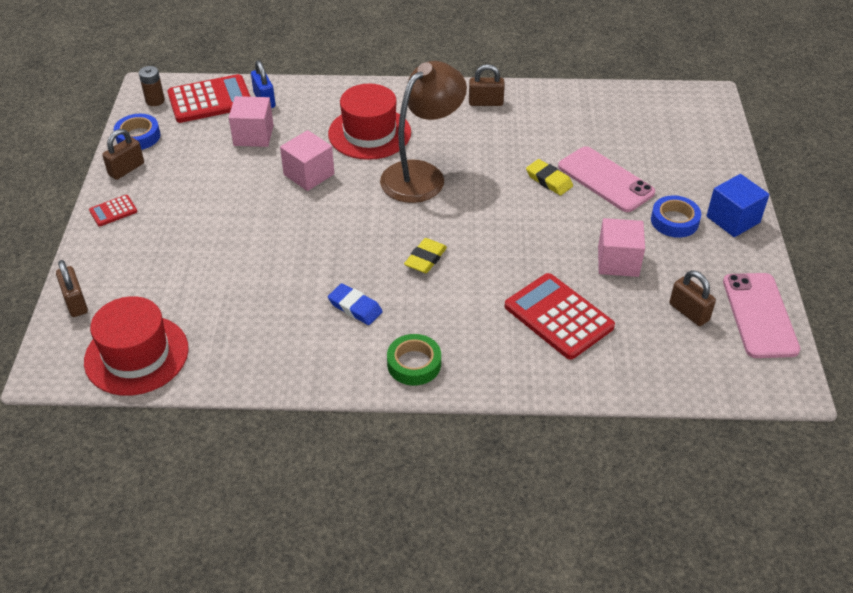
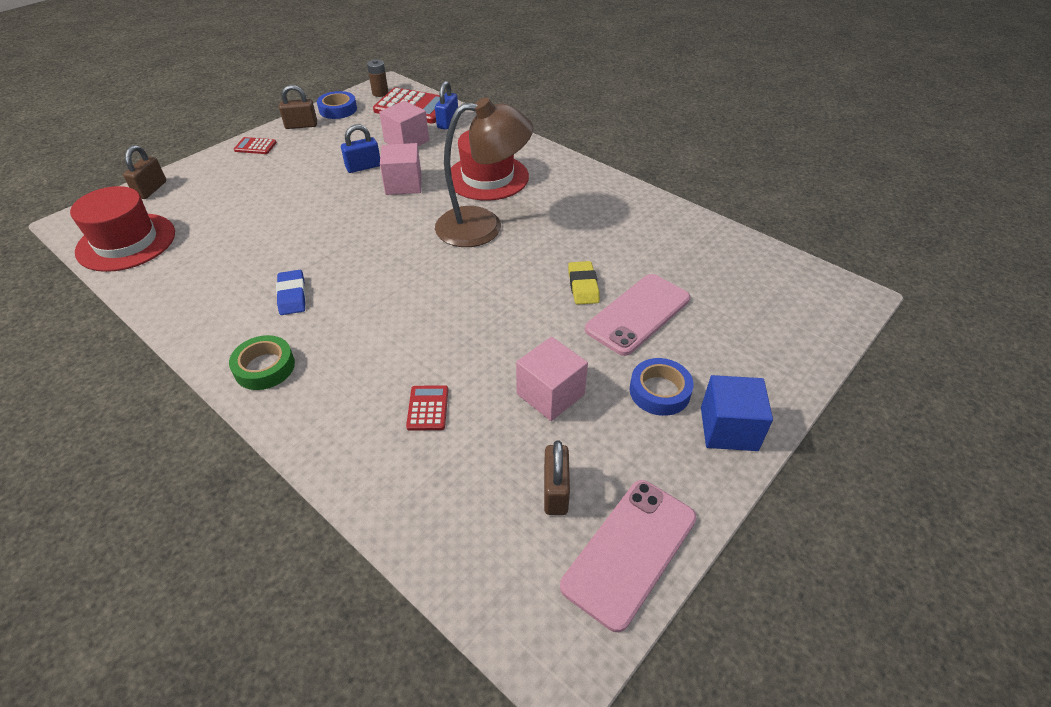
camera: 40 degrees right, 0 degrees up
(250, 177) = (363, 167): none -> blue padlock
(425, 259) = (393, 291): yellow eraser -> none
(485, 102) = (612, 198): brown padlock -> none
(558, 317) = (428, 408): red calculator -> red calculator, size x0.48
(605, 179) = (638, 314): pink phone -> pink phone turned 45 degrees clockwise

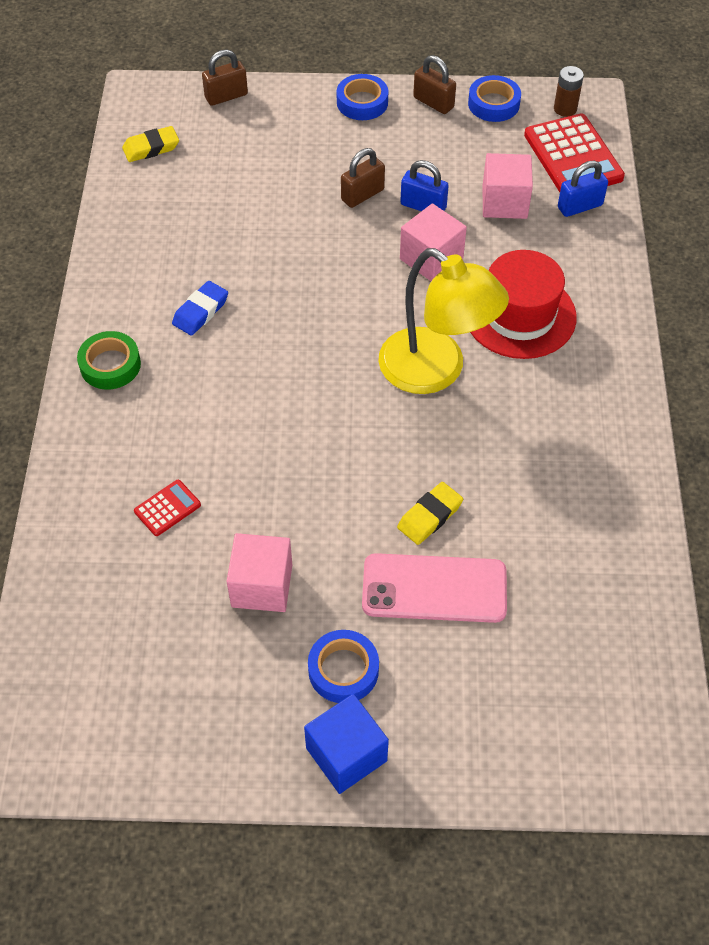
camera: 50 degrees right, 10 degrees up
(126, 242) = (151, 148): red hat -> yellow eraser
(255, 146) = (362, 102): red calculator -> blue tape
(483, 226) = (435, 371): brown lamp -> yellow lamp
(555, 491) = (161, 660): brown padlock -> brown padlock (362, 195)
(629, 551) = (146, 751): pink phone -> none

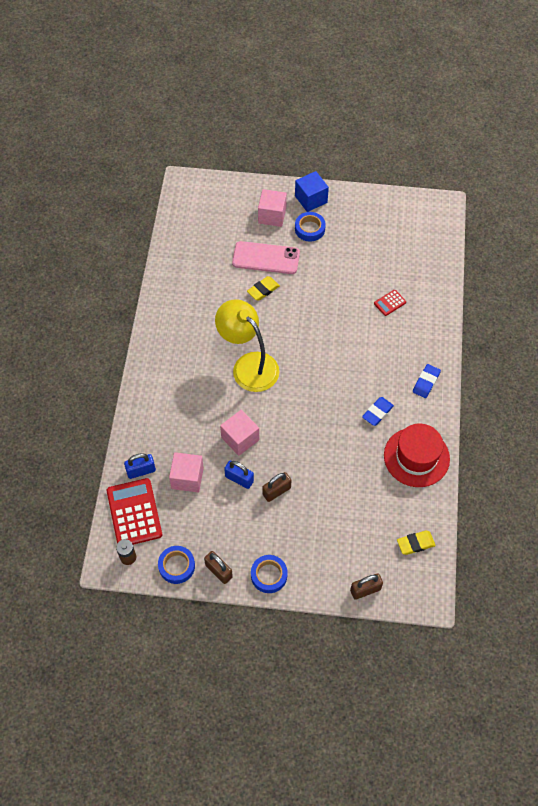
camera: 175 degrees left, 5 degrees up
(110, 365) = (426, 382): green tape -> blue eraser
(262, 586) = (344, 265): pink cube -> pink cube (272, 215)
(519, 315) = (196, 396): red hat -> red hat (416, 457)

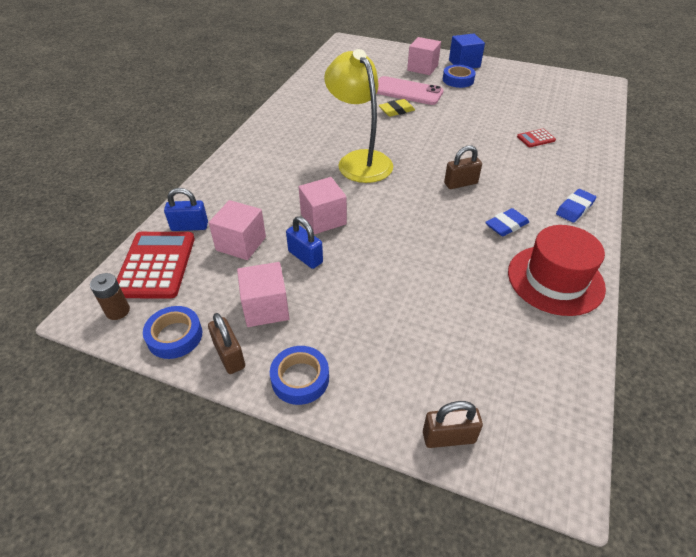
camera: 15 degrees right, 15 degrees down
(227, 529) = (266, 308): none -> pink cube
(276, 491) = (349, 279): brown padlock -> brown padlock (460, 183)
(415, 544) = (544, 387): yellow eraser -> none

